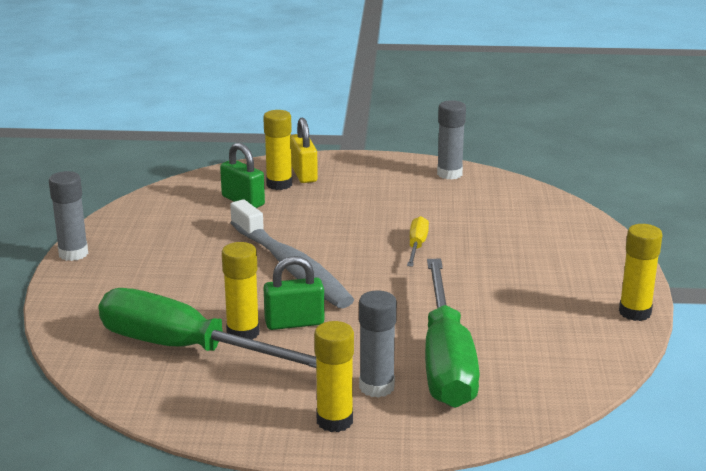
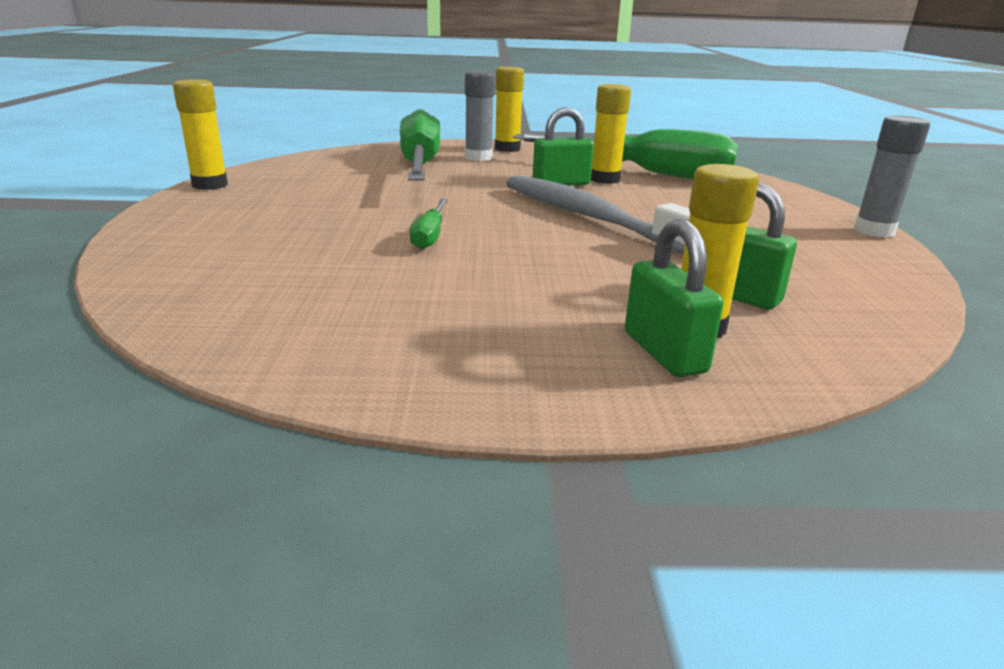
camera: 175 degrees right, 0 degrees up
(304, 174) = (664, 352): yellow padlock -> green padlock
(417, 246) = (430, 236): yellow screwdriver -> green screwdriver
(449, 174) = (326, 356): grey glue stick -> none

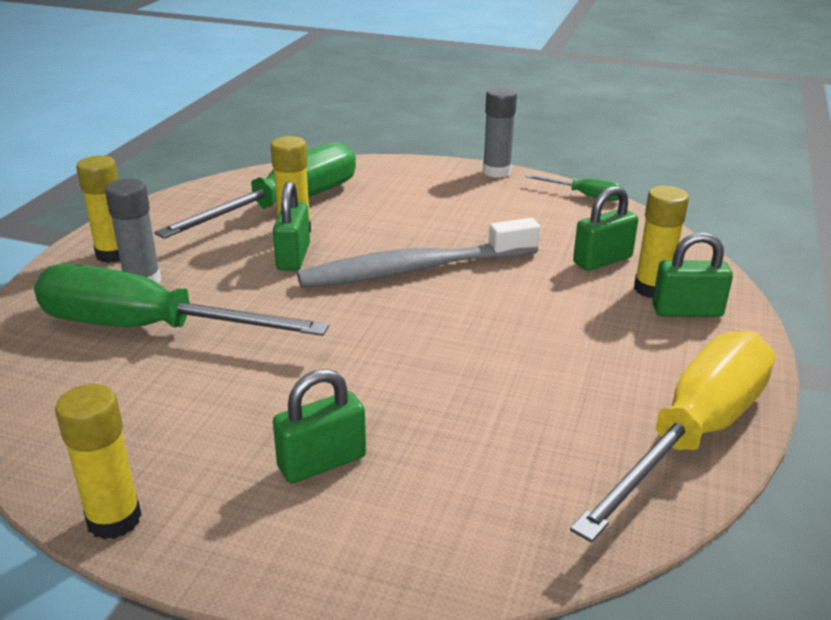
camera: 70 degrees left, 5 degrees up
(274, 219) = (322, 462): none -> green padlock
(358, 361) = (693, 434): none -> yellow screwdriver
(430, 236) = (428, 362): green screwdriver -> green screwdriver (584, 195)

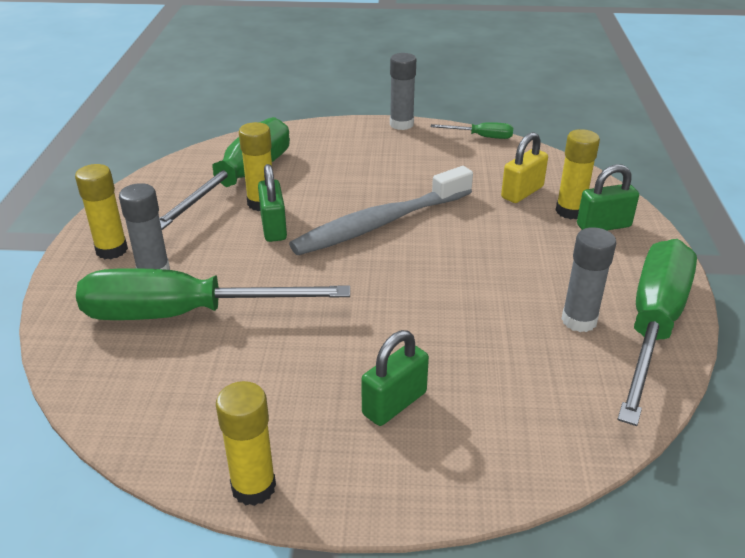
camera: 15 degrees left, 5 degrees up
(598, 412) = (579, 320): none -> grey glue stick
(602, 260) = (522, 192): green padlock -> yellow padlock
(693, 434) = (653, 325): yellow screwdriver -> green screwdriver

